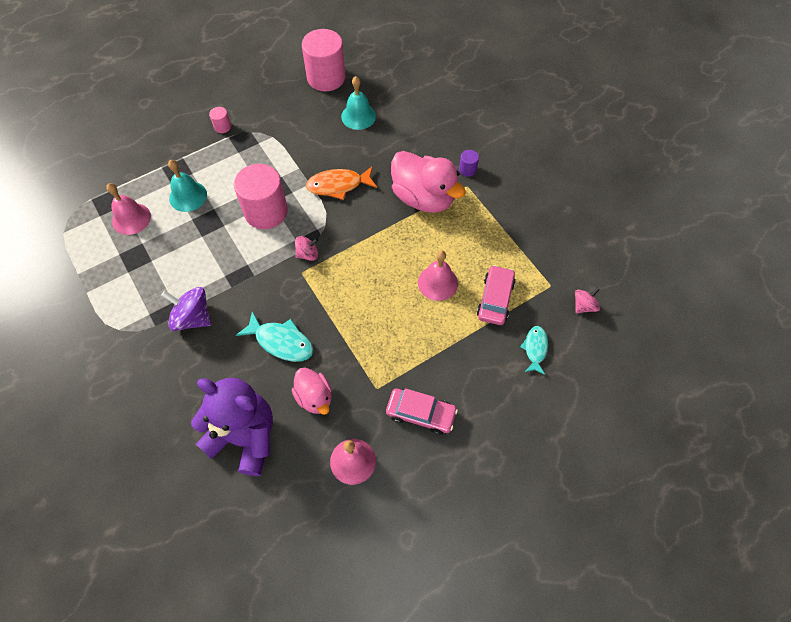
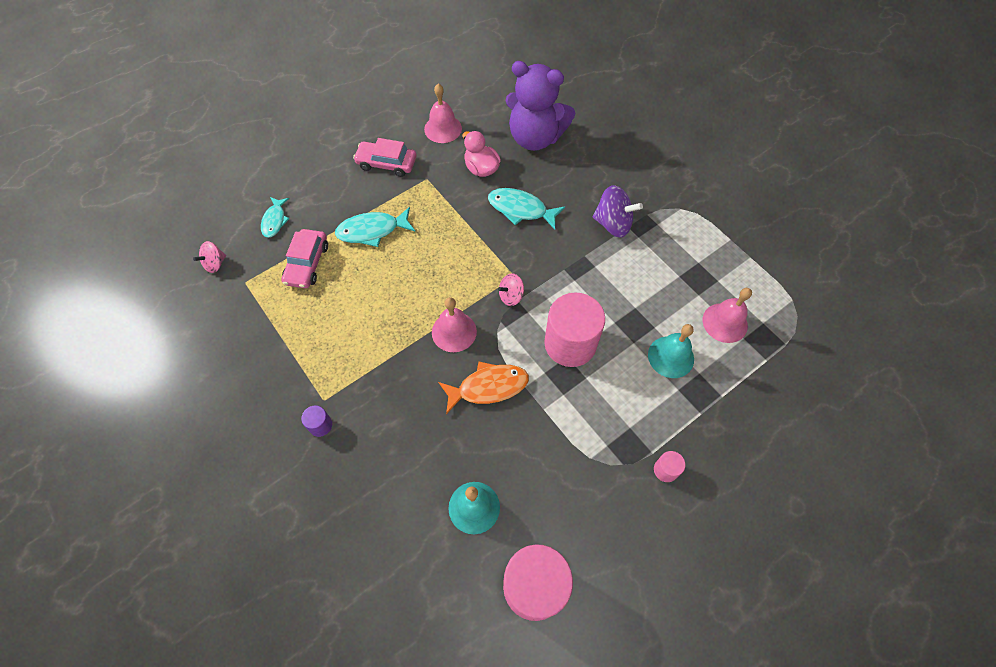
camera: 175 degrees right, 0 degrees up
(423, 198) = (380, 378): pink duck -> none
(434, 329) = (372, 231): none -> turquoise fish
(437, 283) = (367, 276): pink bell -> pink bell (454, 331)

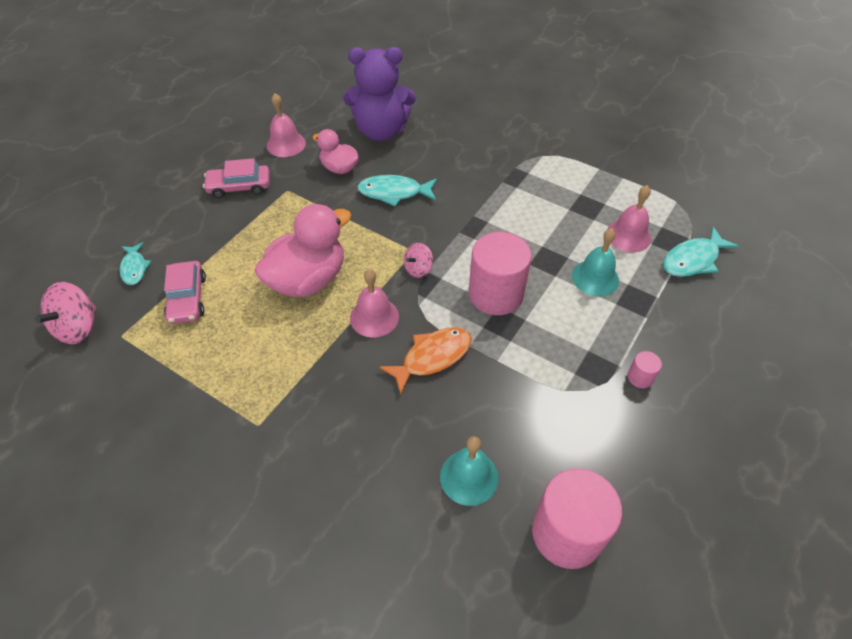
camera: 20 degrees left, 10 degrees down
(215, 264) = (78, 327): pink spinning top -> pink spinning top, size x1.68
(320, 425) = (264, 452): purple cylinder -> none
(372, 231) = (248, 249): turquoise fish -> turquoise fish (693, 260)
(411, 276) = (308, 280): none -> pink duck
(613, 224) = (488, 183): purple spinning top -> none

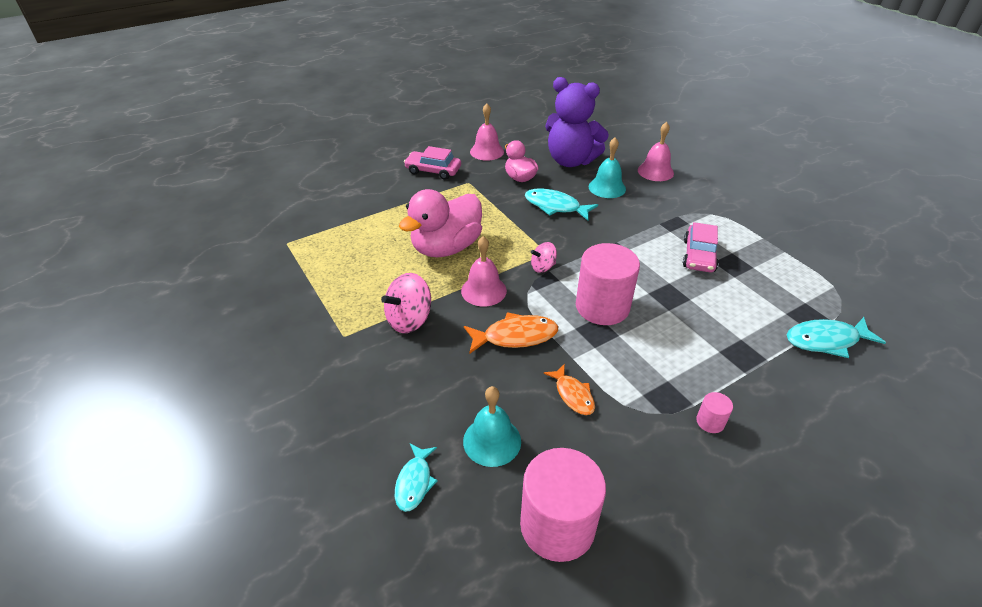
camera: 25 degrees right, 10 degrees down
(78, 327) = (262, 228): pink spinning top -> pink spinning top (409, 320)
(134, 268) = (324, 202): turquoise fish -> turquoise fish (414, 482)
(187, 298) = (348, 233): pink car -> pink car (698, 255)
(308, 280) = (446, 247): pink duck -> pink duck turned 150 degrees clockwise
(516, 398) = (573, 395): none -> orange fish
(595, 278) = (709, 323): turquoise bell -> turquoise bell (607, 187)
(628, 236) = (764, 300): pink bell -> pink bell (655, 171)

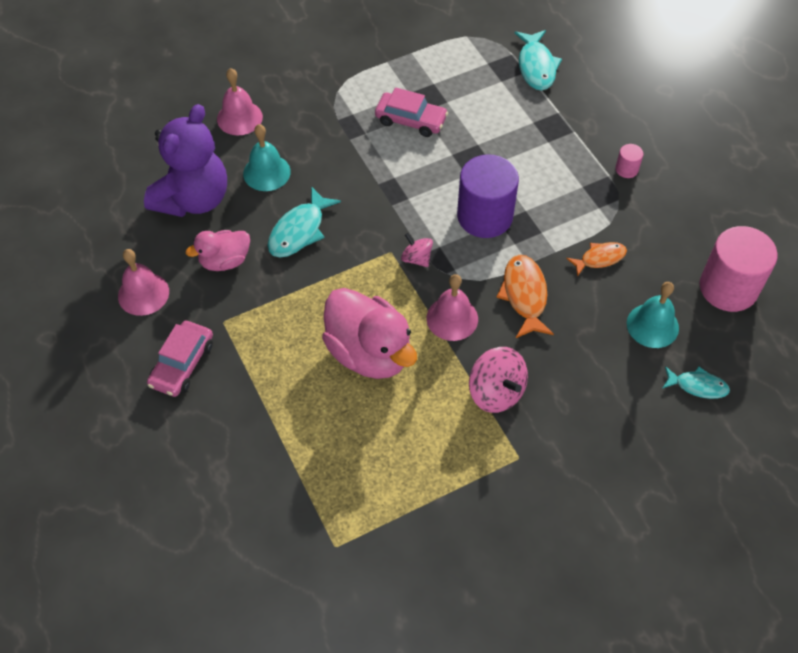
camera: 85 degrees left, 15 degrees up
(543, 267) = (416, 258): pink spinning top -> pink spinning top turned 150 degrees clockwise
(602, 307) = (484, 216): pink cylinder -> purple cylinder

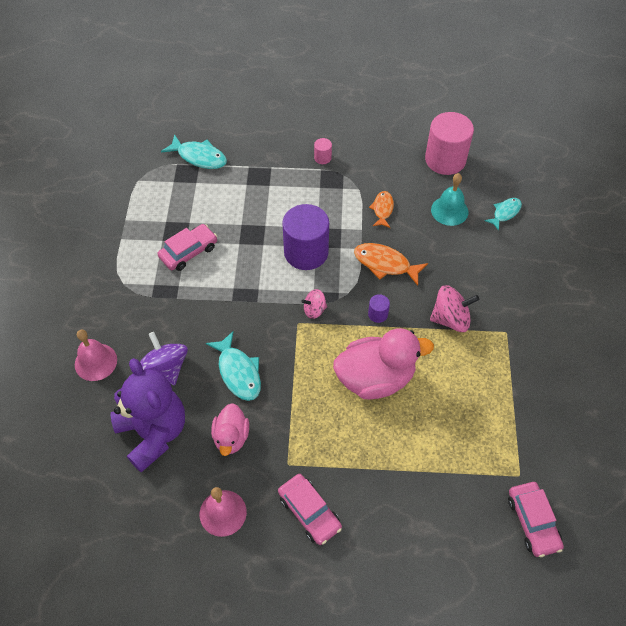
camera: 60 degrees left, 0 degrees up
(266, 172) = (166, 368): turquoise bell -> purple spinning top
(285, 582) = (532, 522): none -> pink car
(452, 318) = (378, 314): pink bell -> purple cylinder

